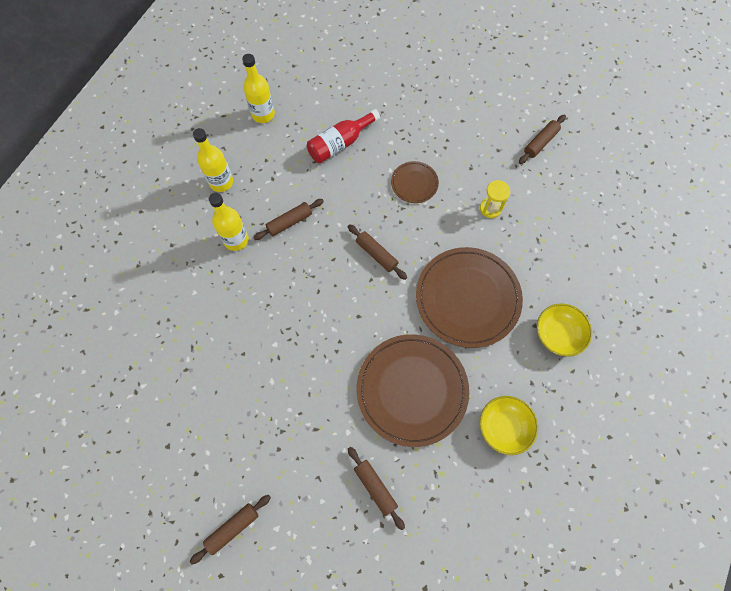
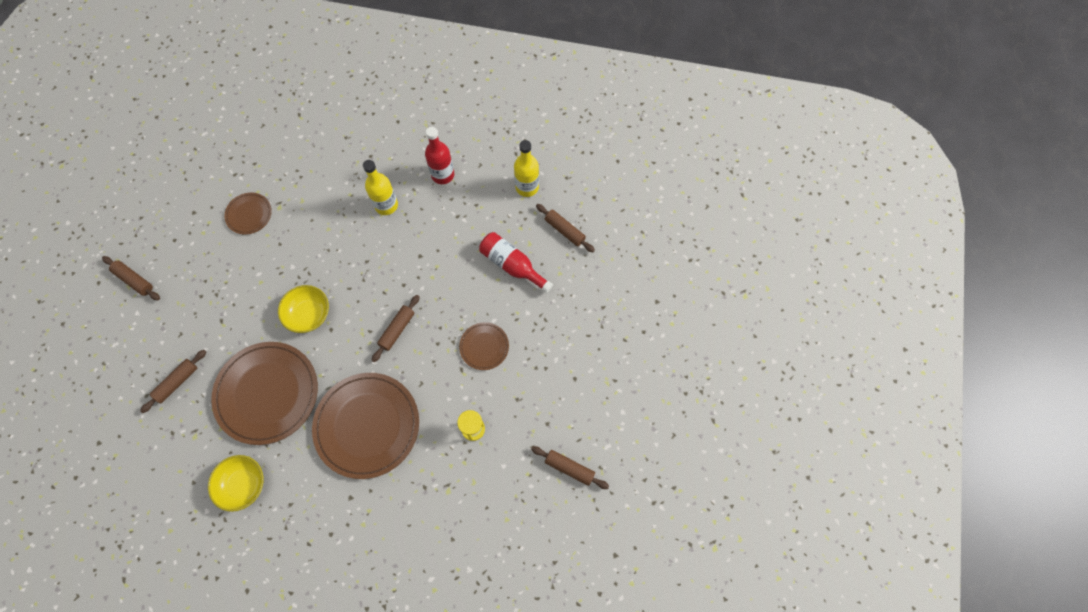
camera: 75 degrees right, 0 degrees up
(194, 382) = (249, 214): none -> brown plate
(221, 182) = (442, 175): yellow bottle -> red bottle
(289, 222) = (414, 244): brown rolling pin -> brown rolling pin (564, 230)
(557, 335) = (344, 522): yellow bowl -> yellow bowl (309, 314)

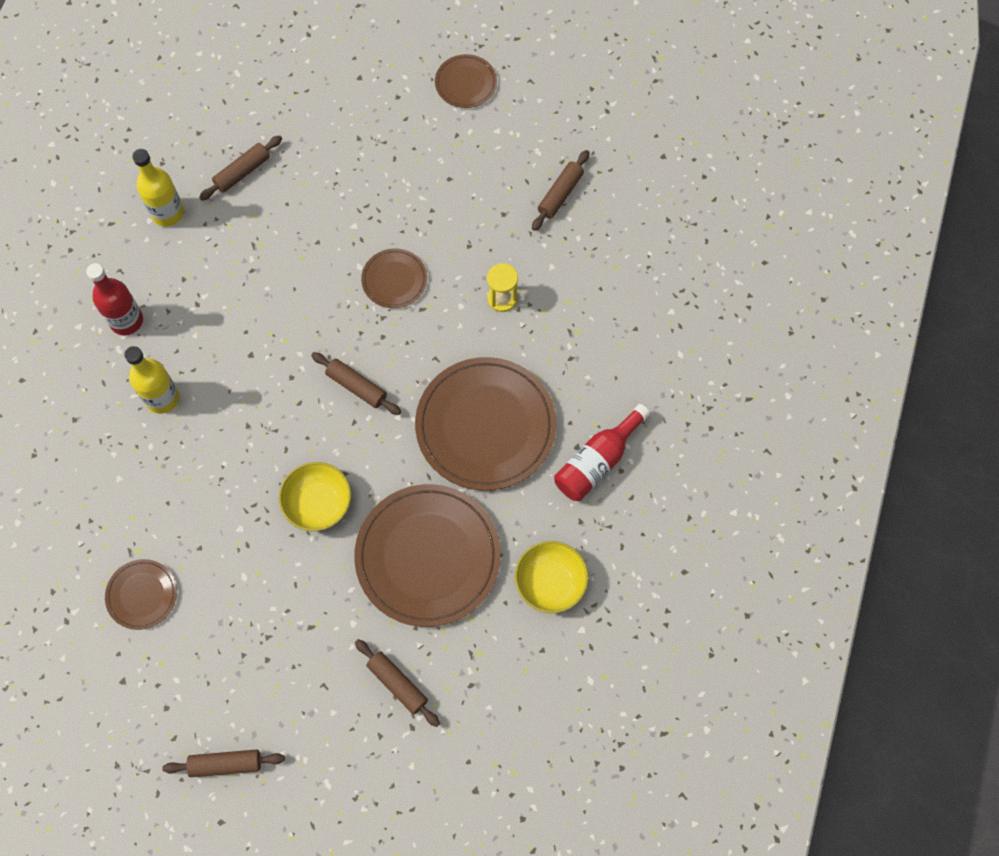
camera: 85 degrees left, 0 degrees up
(134, 280) = (225, 764): brown rolling pin -> brown rolling pin turned 45 degrees clockwise
(512, 265) = (283, 239): red bottle -> red bottle (597, 461)
(663, 383) = (466, 83): none -> brown plate

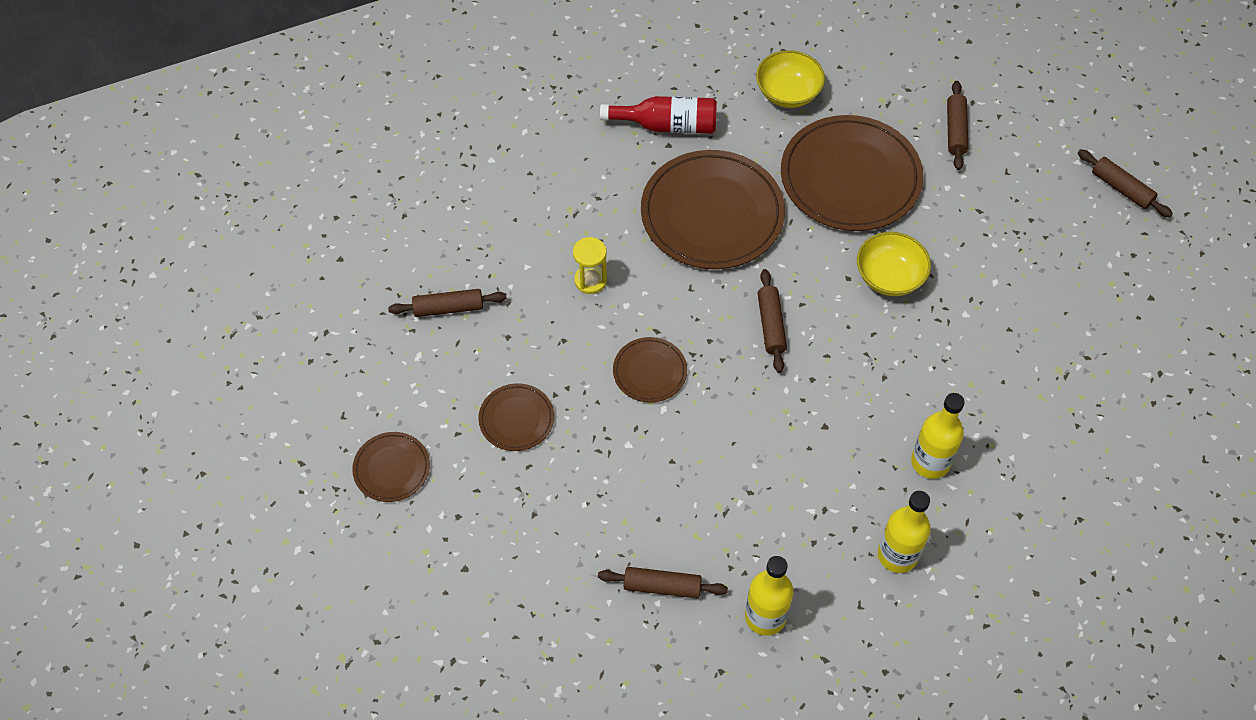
camera: 130 degrees left, 10 degrees down
(126, 320) = (897, 555): red bottle -> yellow bottle
(142, 595) = (1084, 338): brown plate -> brown plate (516, 419)

